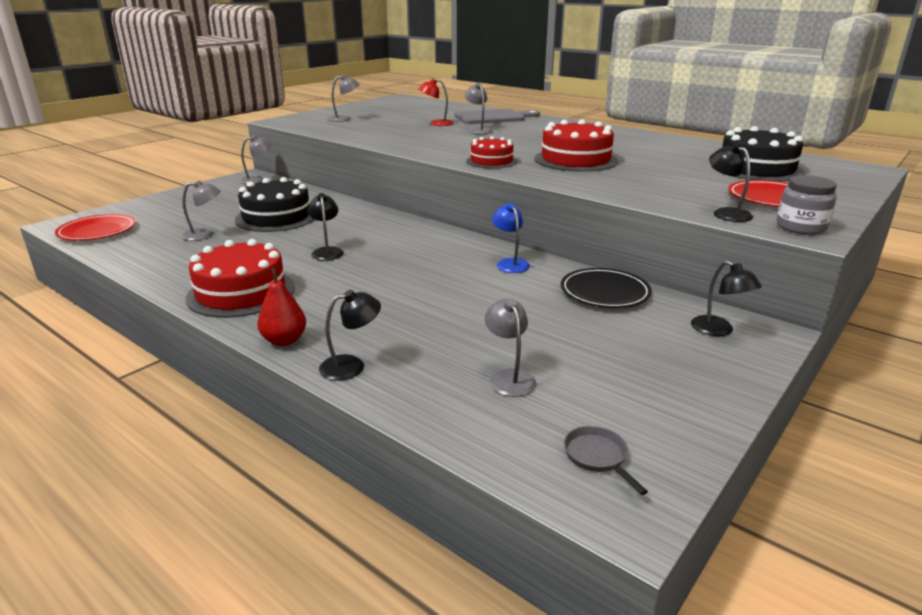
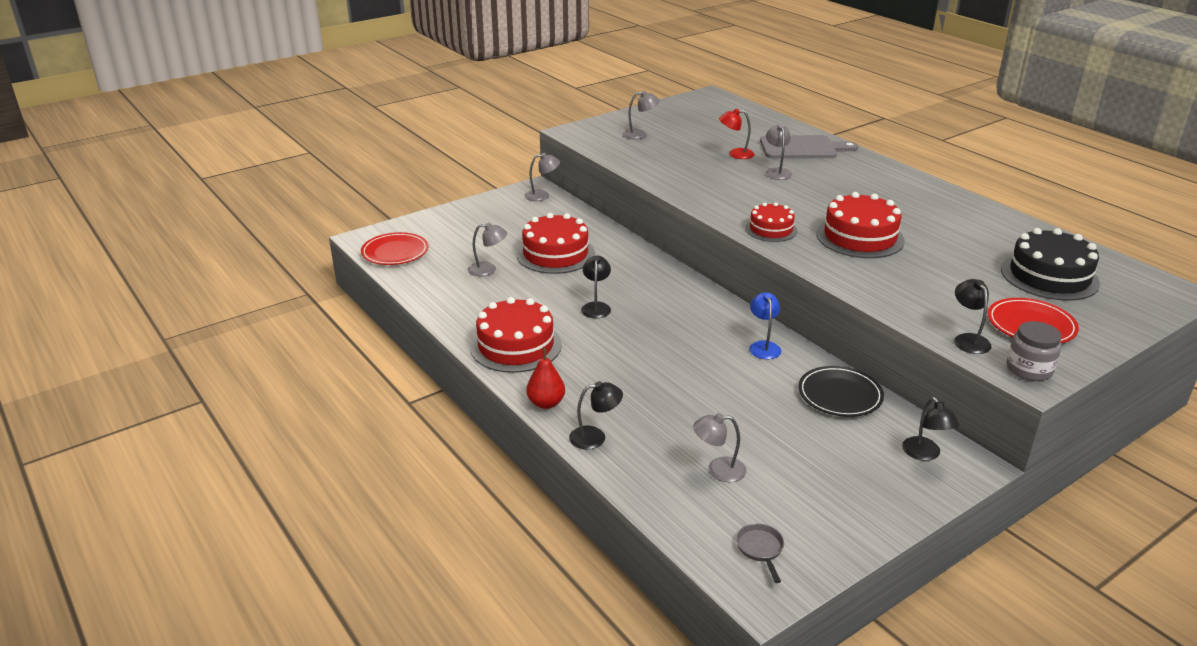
camera: 15 degrees right, 5 degrees up
(276, 217) = (555, 254): black cake -> red cake
(509, 377) = (718, 470): grey lamp -> grey lamp turned 90 degrees counterclockwise

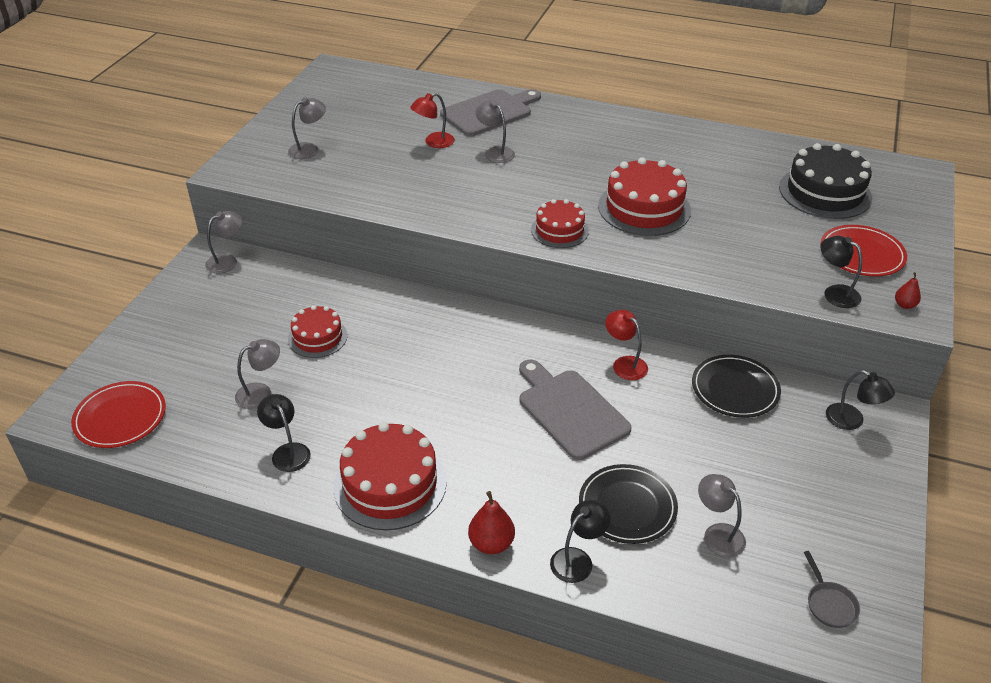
camera: 35 degrees left, 10 degrees up
(555, 254) = (317, 337): red cake -> red cake, size x0.61
(596, 307) = (426, 390): black lamp -> black lamp (287, 451)
(666, 425) = (627, 506): none -> black plate
(687, 356) = (570, 410): none -> grey cutting board
(718, 470) = (717, 534): grey lamp -> grey lamp turned 90 degrees clockwise
(760, 549) = (829, 604): grey pan -> grey pan turned 150 degrees counterclockwise
(763, 346) = (624, 364): blue lamp -> red lamp
(1029, 369) = (904, 305): grey jar -> red pear

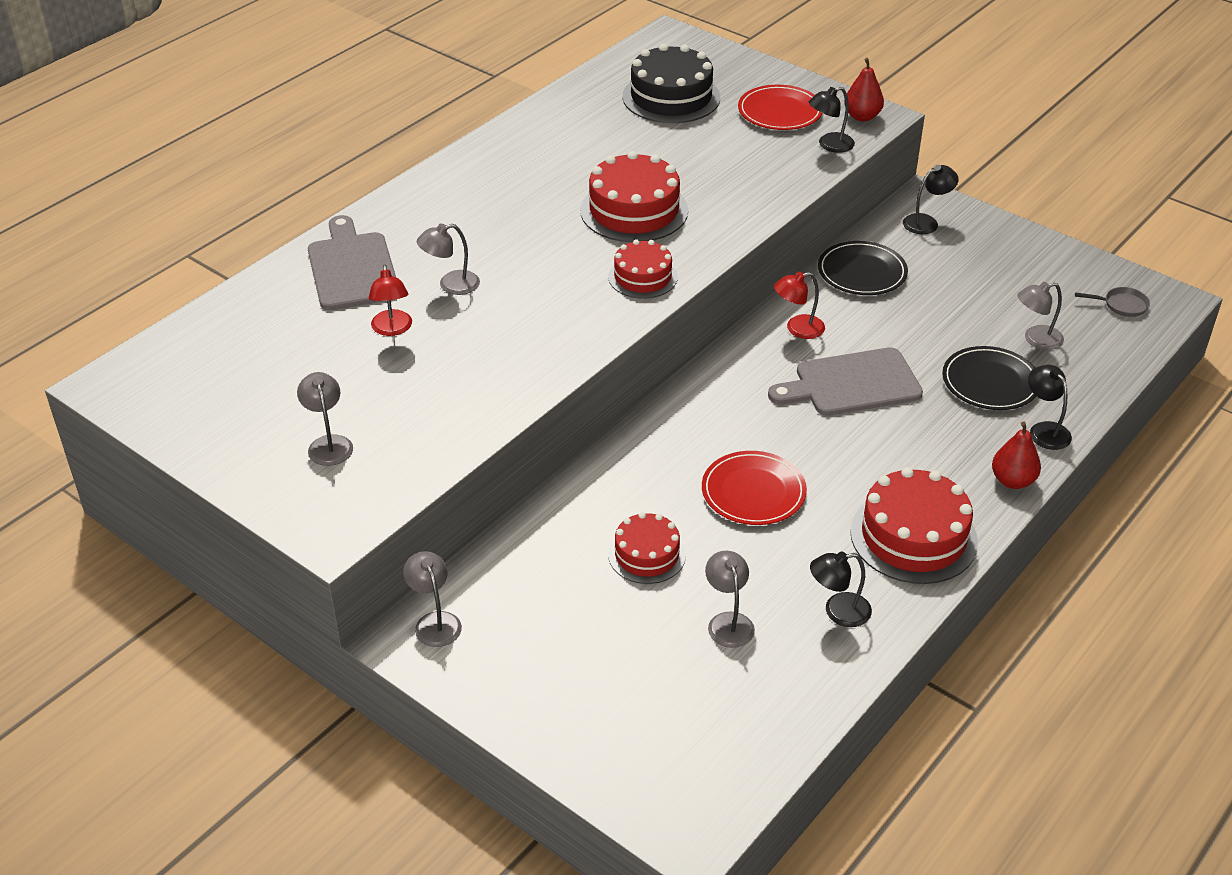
camera: 70 degrees left, 0 degrees up
(120, 417) = (721, 767): red plate -> red plate (753, 492)
(904, 305) = (862, 116): red pear -> red pear, size x1.68

